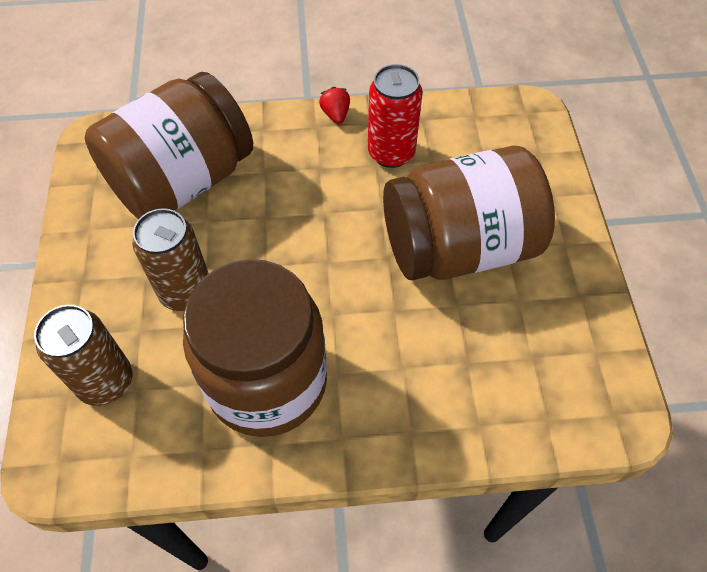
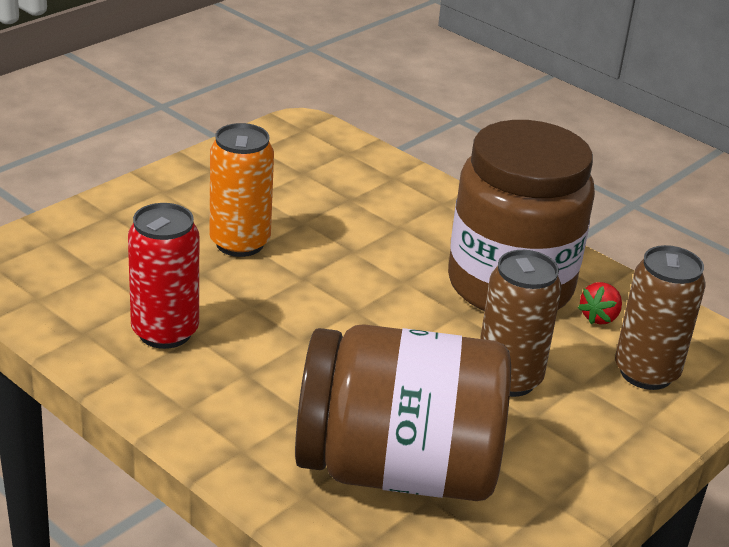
camera: 135 degrees left, 25 degrees down
(335, 114) = (149, 402): red strawberry -> red strawberry (599, 317)
(458, 247) = (239, 243): brown jar -> orange can

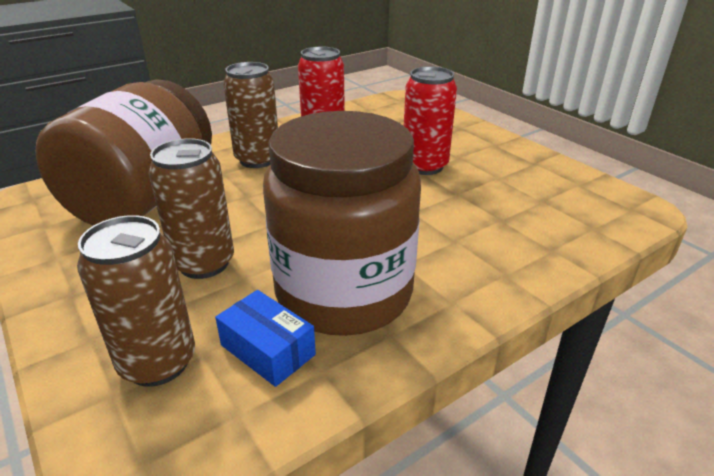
camera: 105 degrees right, 0 degrees up
(239, 243) = (424, 166): orange can -> red can
(252, 386) = (257, 159): none -> brown can
(599, 317) = (267, 350): red strawberry -> blue box

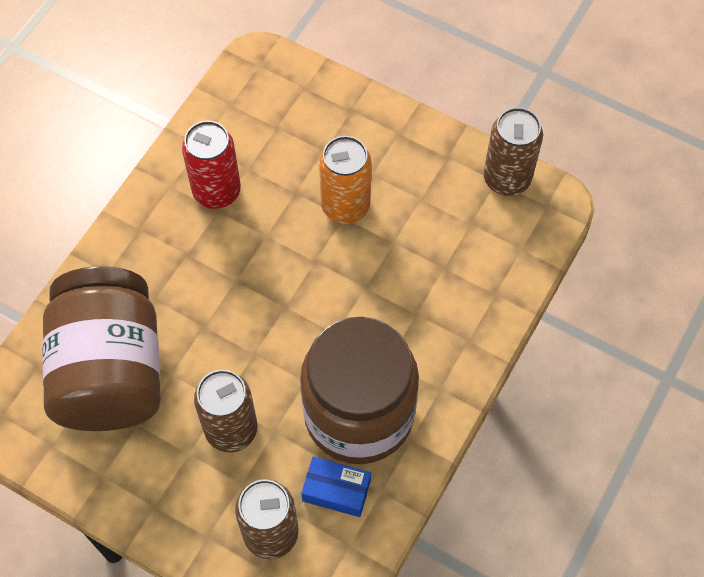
camera: 25 degrees left, 30 degrees up
(257, 159) = (173, 261): brown can -> brown can (506, 179)
(424, 166) = (345, 206): red can -> orange can

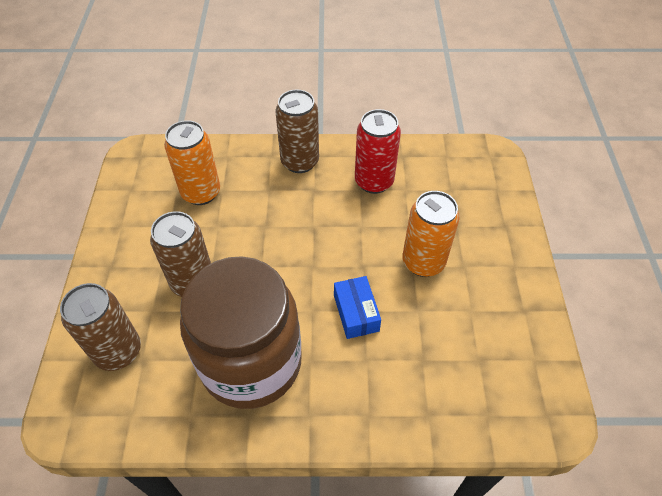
camera: 60 degrees right, 10 degrees down
(111, 371) = (201, 193): brown jar -> orange can
(336, 491) = (175, 380): blue box -> blue box (356, 313)
(506, 179) = (544, 367): brown can -> brown can (300, 162)

